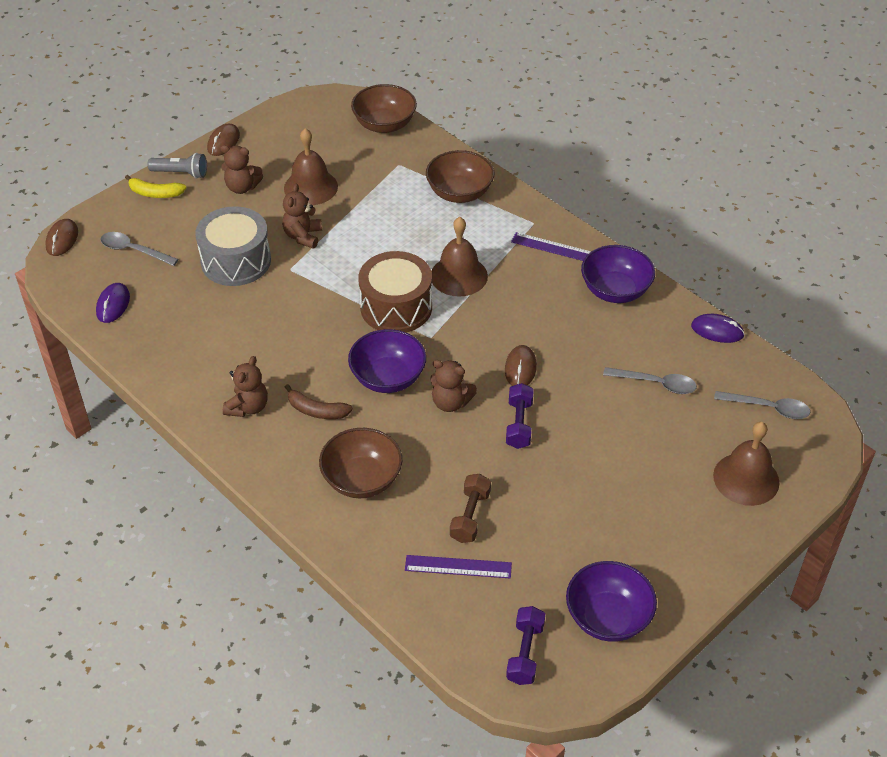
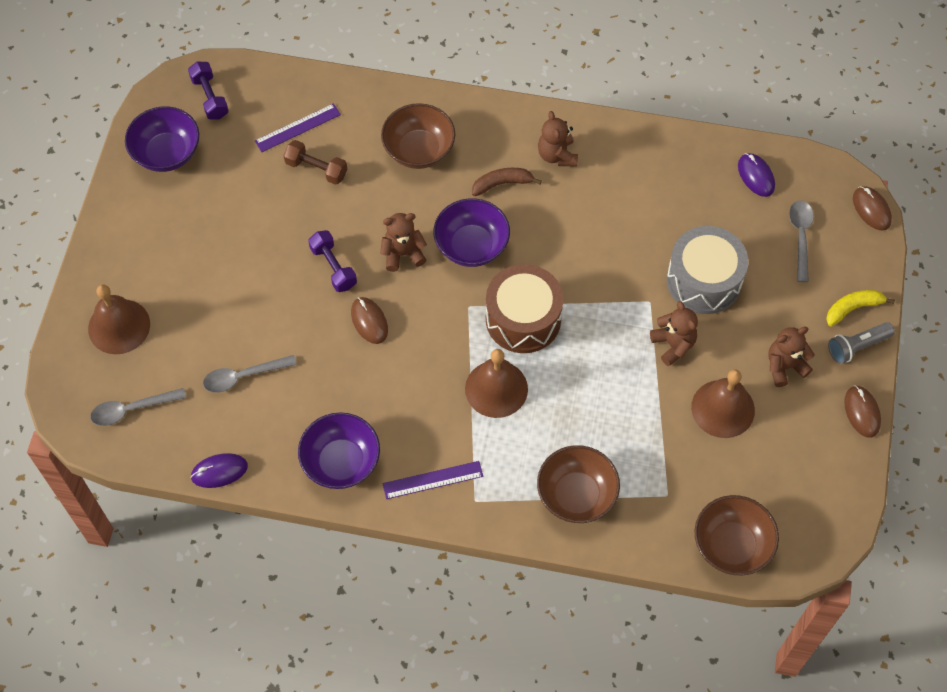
camera: 145 degrees right, 15 degrees up
(133, 250) = (800, 236): grey spoon -> grey spoon turned 75 degrees counterclockwise
(470, 516) = (316, 169): brown dumbbell -> brown dumbbell turned 45 degrees counterclockwise

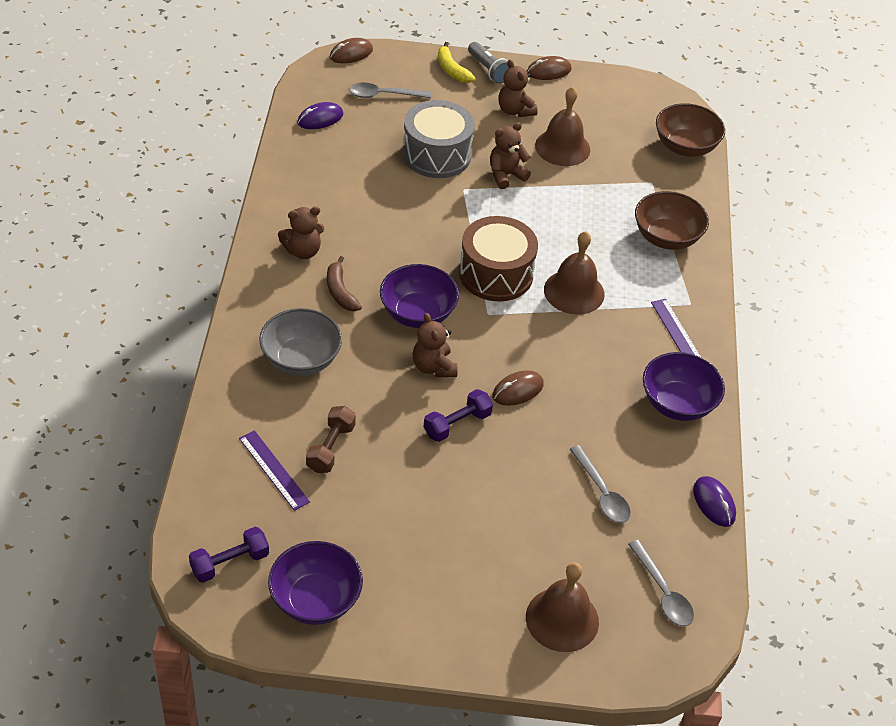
camera: 100 degrees left, 15 degrees down
(419, 150) = (301, 359): brown bowl -> grey bowl

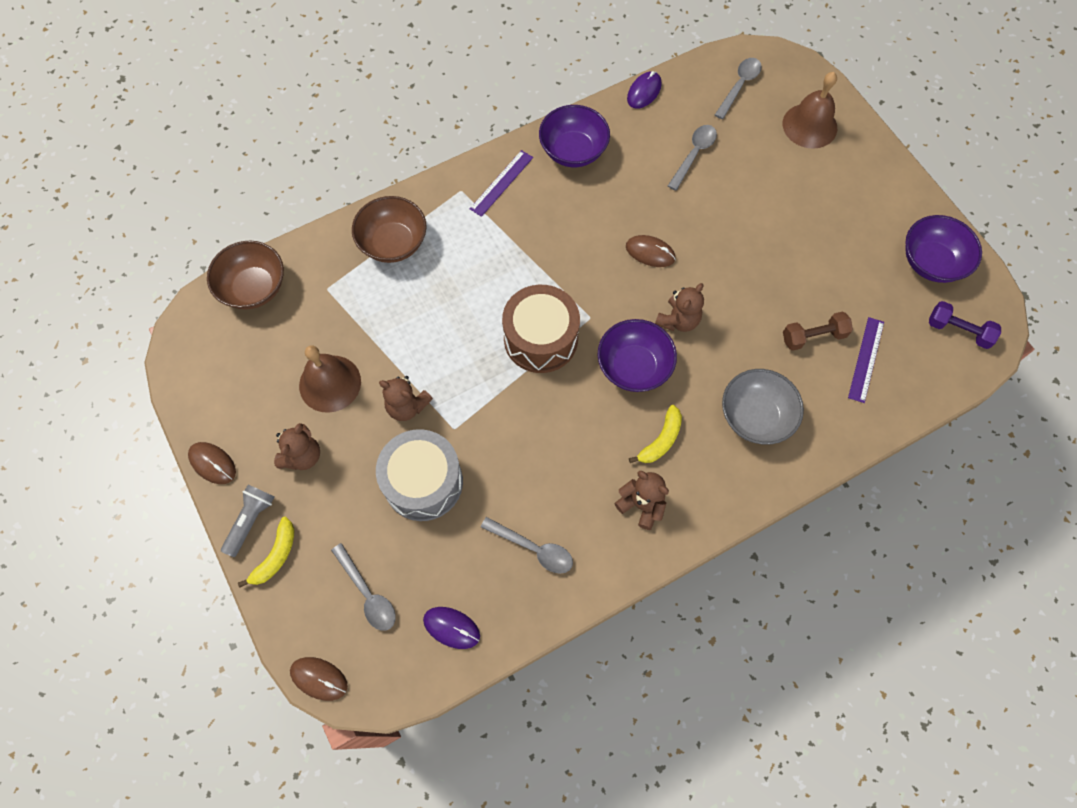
camera: 120 degrees left, 20 degrees up
(331, 181) = (534, 549): none -> grey spoon
(340, 291) = (661, 440): brown banana -> yellow banana
(457, 424) = (717, 271): purple dumbbell -> none
(574, 292) = (514, 273): brown bell -> none

